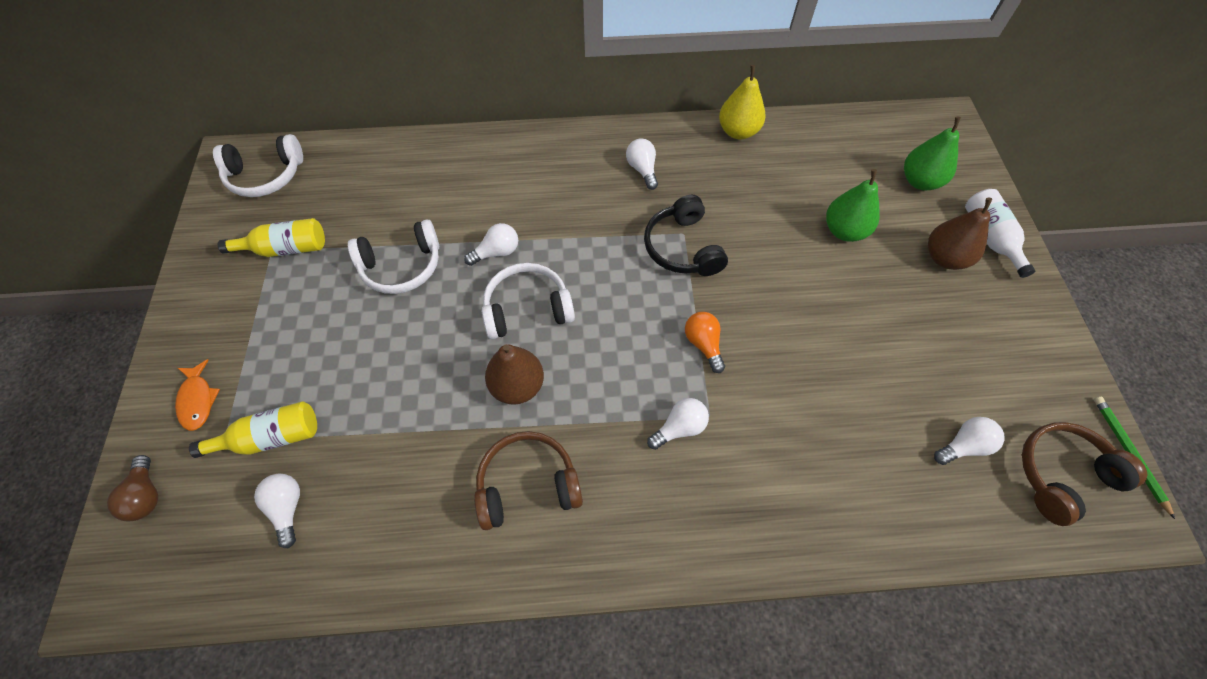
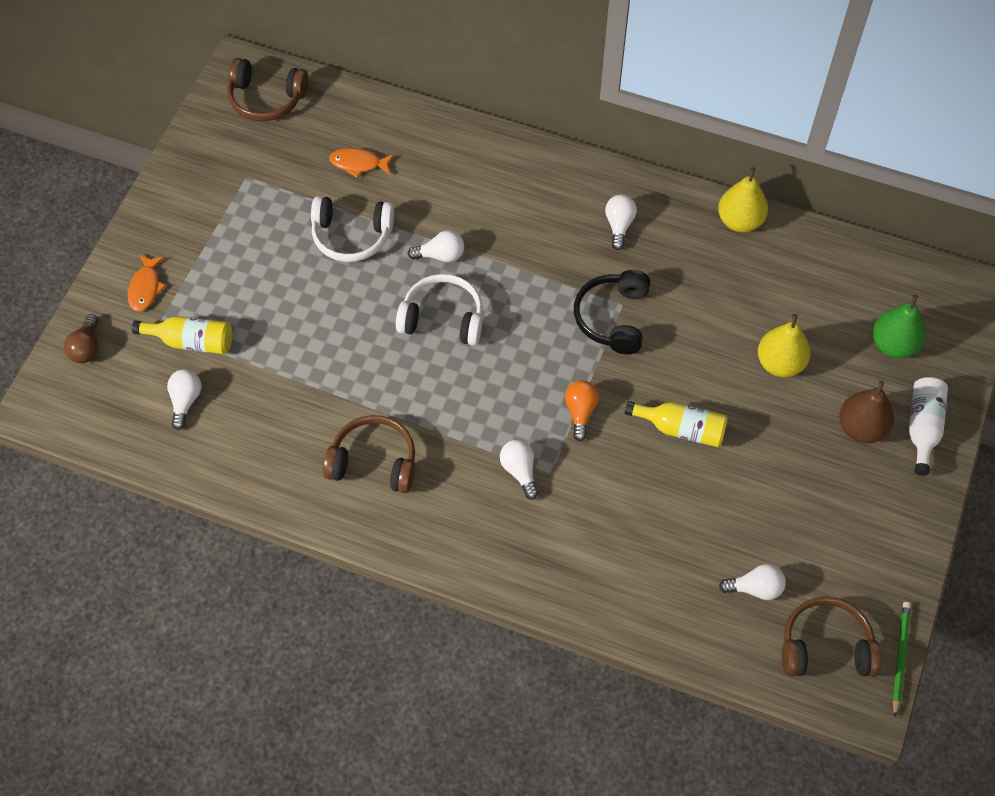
camera: 25 degrees right, 0 degrees up
(266, 176) = (266, 99): white headphones -> brown headphones
(285, 249) = (259, 179): yellow bottle -> yellow bottle (681, 429)
(380, 201) = (358, 163): none -> orange fish
(517, 386) = (402, 381): brown pear -> none
(679, 428) = (520, 471): white light bulb -> white light bulb turned 105 degrees counterclockwise
(844, 231) = (780, 363): green pear -> yellow pear

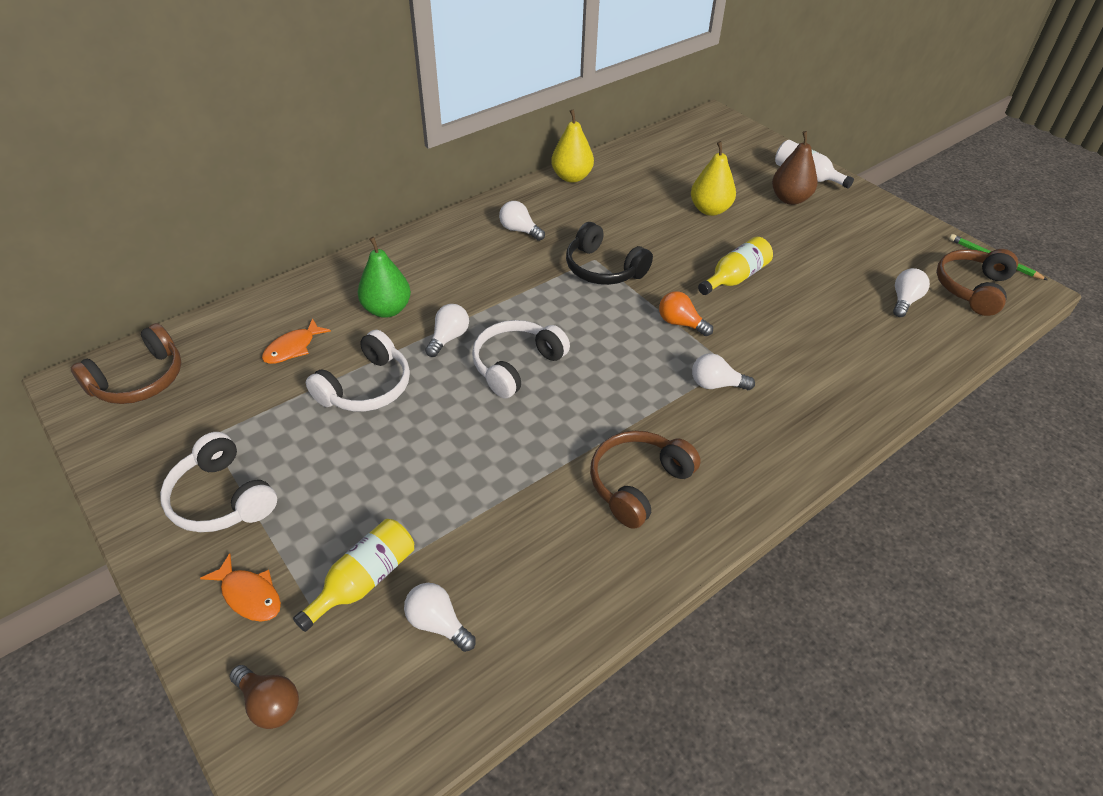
camera: 60 degrees left, 15 degrees down
(202, 221) = (221, 498): none -> white headphones
(893, 345) = (731, 160): green pear -> green pear (387, 309)

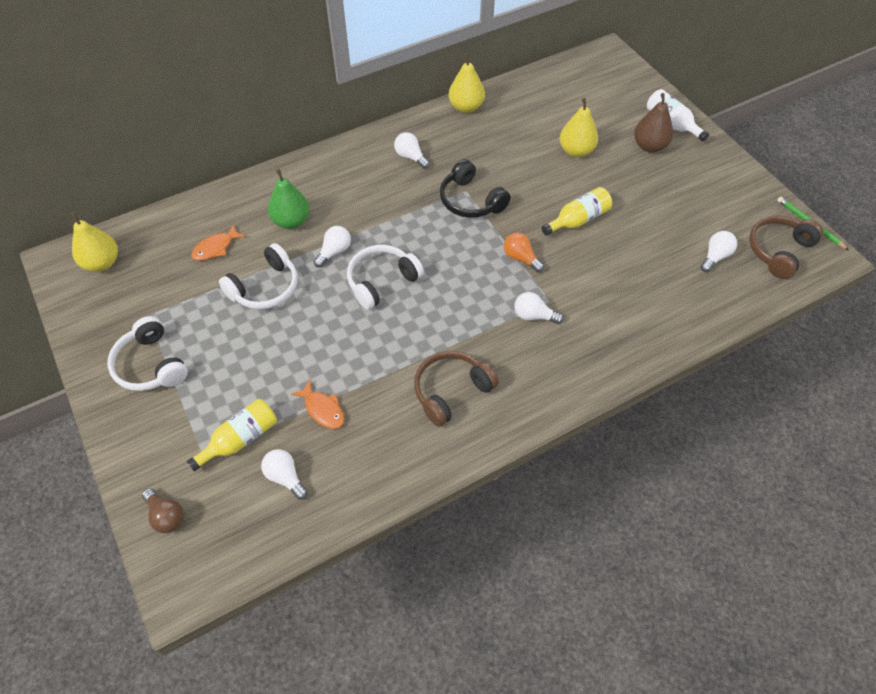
camera: 10 degrees right, 10 degrees up
(139, 380) = (102, 263): brown headphones -> yellow pear
(249, 595) = (161, 439): orange fish -> orange fish (322, 409)

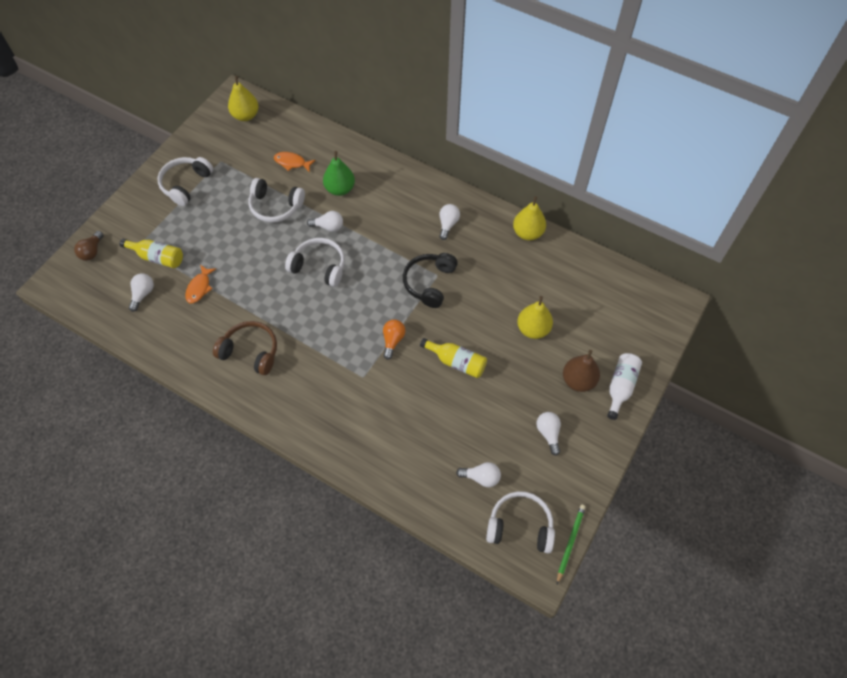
camera: 60 degrees right, 5 degrees up
(534, 316) = (343, 373): white light bulb -> white light bulb (548, 433)
(778, 251) = (520, 526): brown headphones -> white headphones

